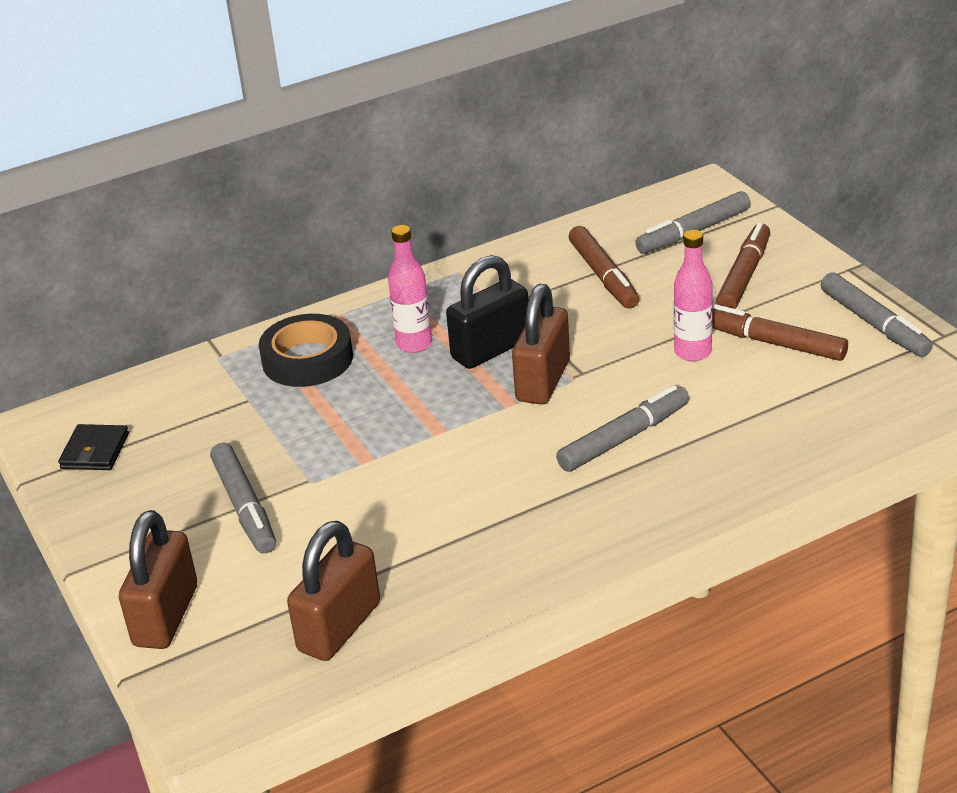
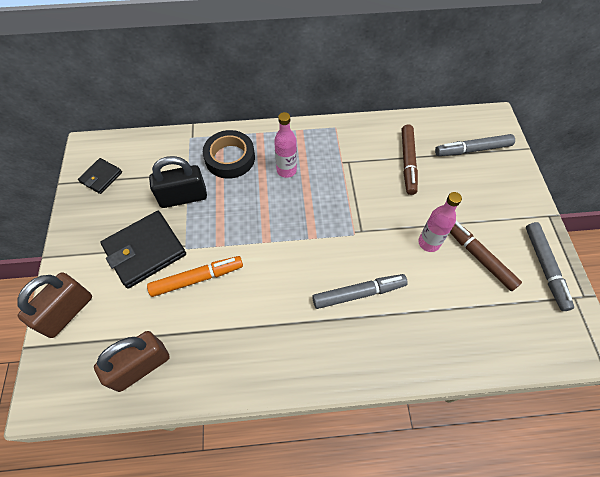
camera: 20 degrees right, 25 degrees up
(244, 507) = (145, 250): grey marker -> black wallet
(358, 507) = (197, 278): none -> orange marker
(491, 349) = (323, 191): black padlock -> black padlock (183, 197)
(543, 381) = (337, 228): brown padlock -> none
(744, 276) = (485, 195): brown marker -> none

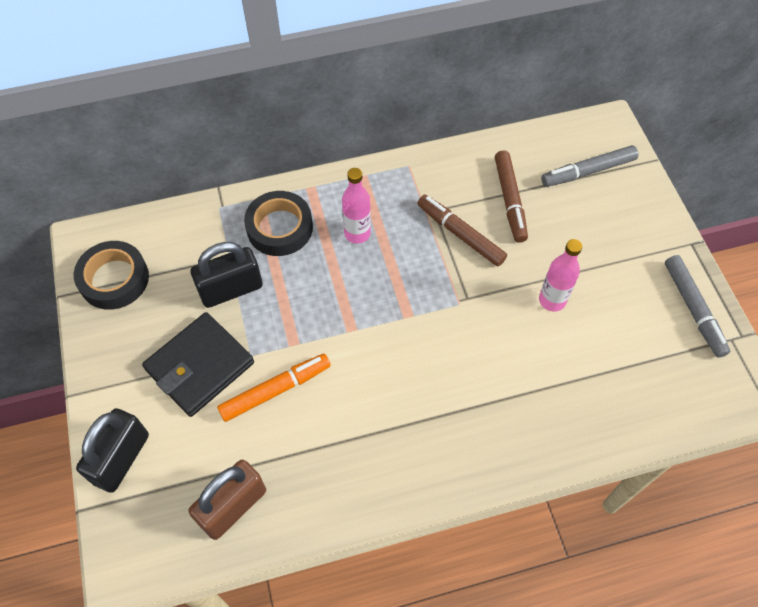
camera: 10 degrees left, 0 degrees up
(67, 312) = (121, 458): brown padlock -> black padlock
(101, 177) = (114, 279): black wallet -> black tape
(359, 293) = (478, 376): grey marker -> none
(478, 256) = (613, 307): brown marker -> brown marker (460, 234)

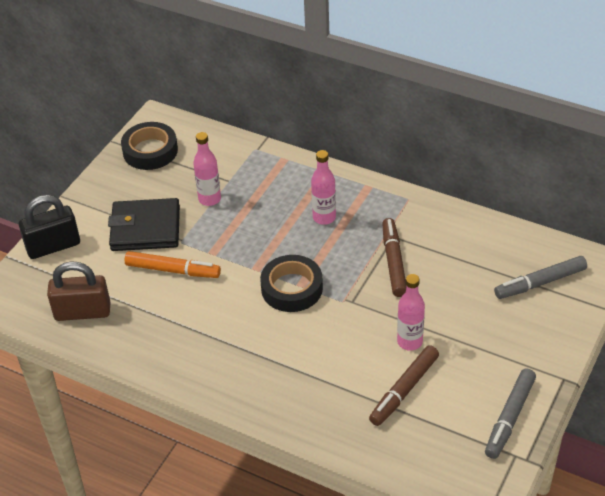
camera: 45 degrees right, 15 degrees down
(231, 289) = (209, 199): black padlock -> pink bottle
(279, 228) = (278, 183): black tape -> black tape (292, 288)
(509, 200) = (455, 264): brown marker -> brown marker (404, 390)
(588, 171) = (540, 283): grey marker -> grey marker turned 45 degrees counterclockwise

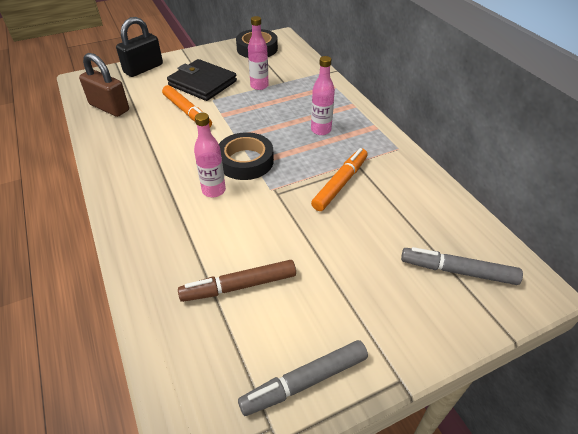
camera: 35 degrees right, 0 degrees up
(53, 246) = (143, 69): black padlock -> black padlock turned 60 degrees counterclockwise
(394, 262) = (340, 184): brown marker -> orange marker
(409, 342) = (287, 249): pink bottle -> pink bottle (214, 190)

